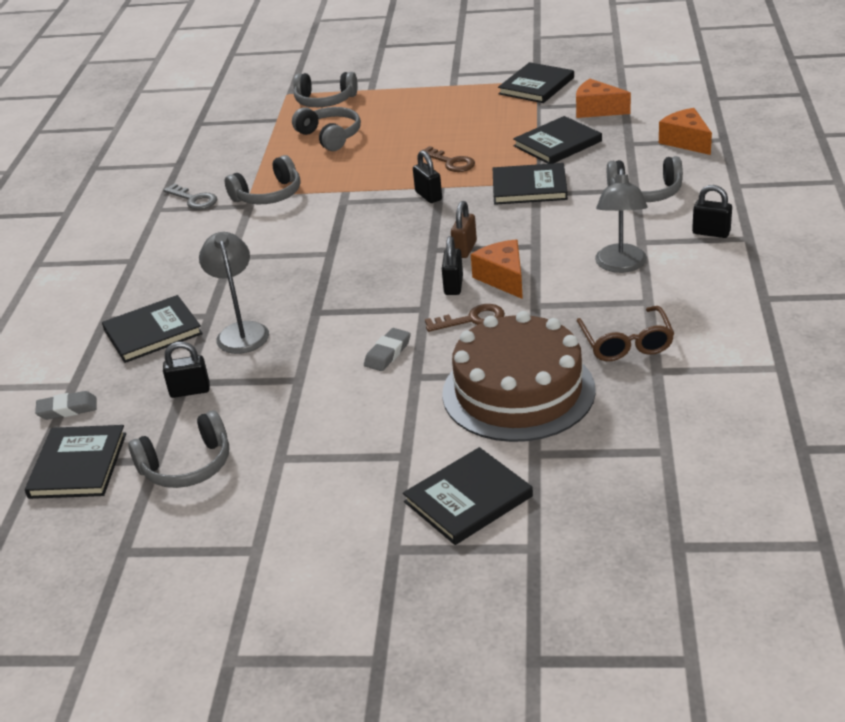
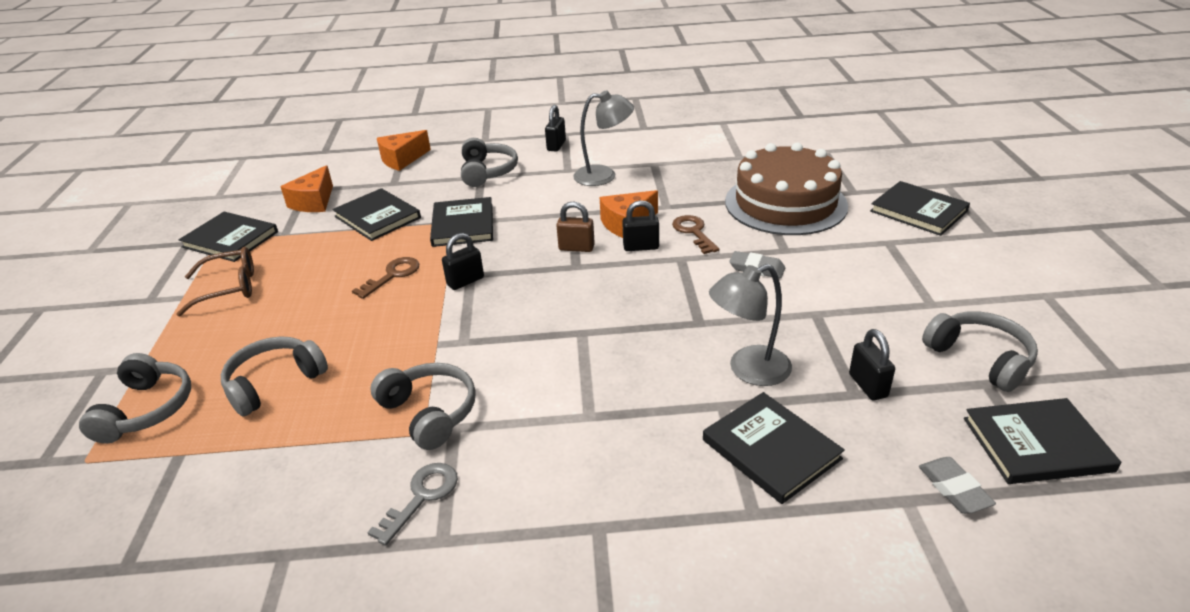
camera: 100 degrees left, 0 degrees up
(626, 343) = (710, 168): brown glasses -> brown glasses (229, 288)

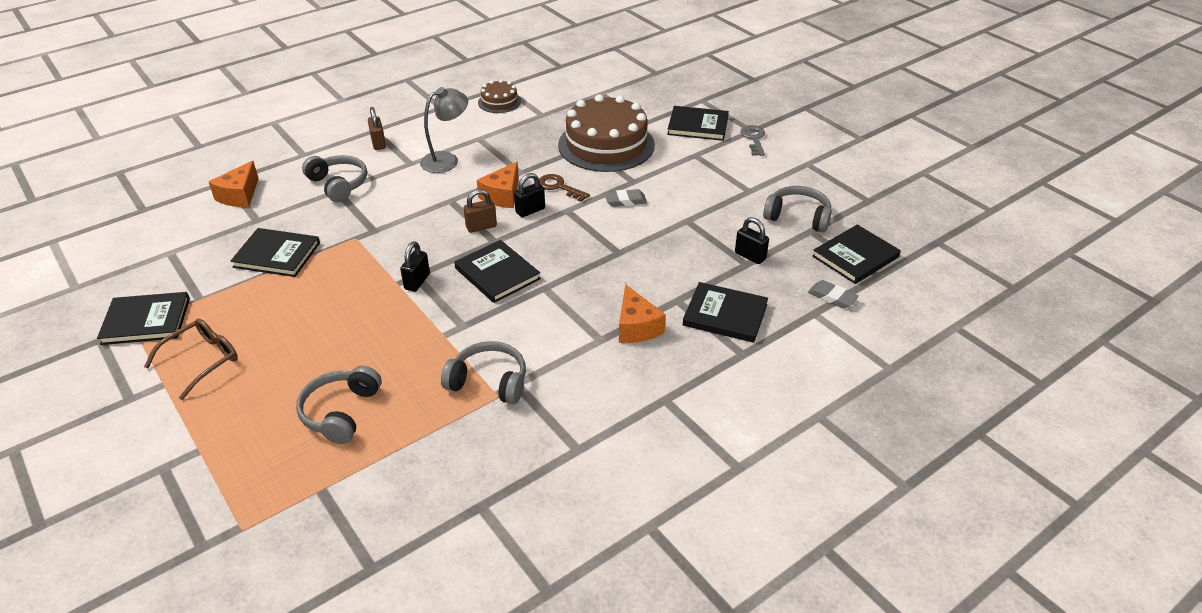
camera: 35 degrees left, 5 degrees up
(147, 409) = (249, 474): grey headphones -> none
(314, 202) = (193, 261): orange cheese -> orange cheese (636, 327)
(392, 275) = (348, 298): brown key -> none
(422, 497) = (538, 433): grey key -> grey key (754, 139)
(463, 225) = (366, 237): black book -> black book (497, 273)
(556, 146) = (378, 143): black padlock -> brown padlock
(705, 135) = (499, 102): none -> brown cake
(748, 370) = (675, 272): grey lamp -> none

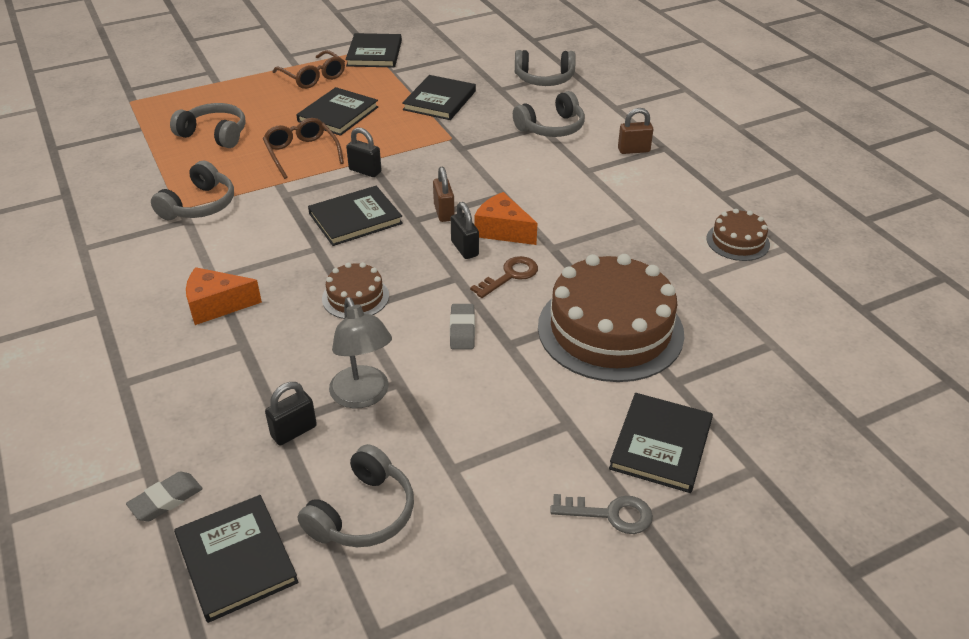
camera: 100 degrees right, 0 degrees up
(239, 195) = (544, 79): orange cheese -> grey headphones
(384, 331) = (302, 153): none -> brown glasses
(447, 160) = (590, 194): grey lamp -> grey lamp (363, 396)
(604, 254) = (355, 297): none -> brown cake
(725, 315) = (194, 381): black book -> black book (338, 114)

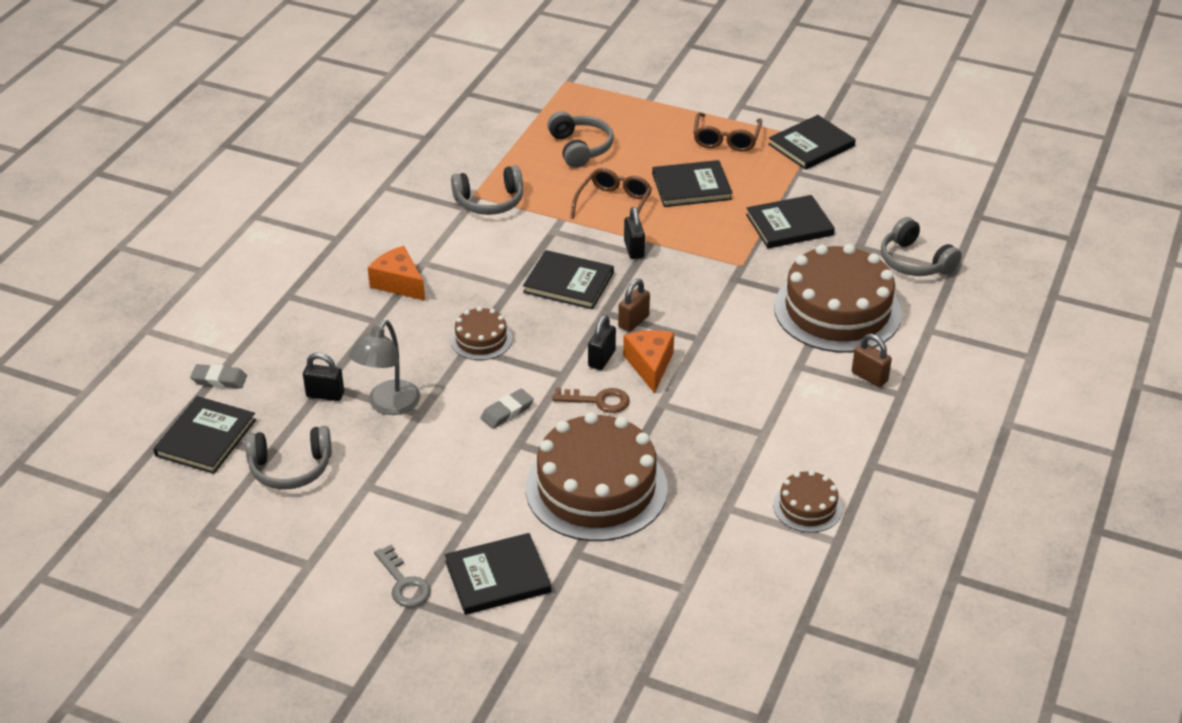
camera: 50 degrees right, 0 degrees up
(551, 128) = (837, 310): grey headphones -> brown cake

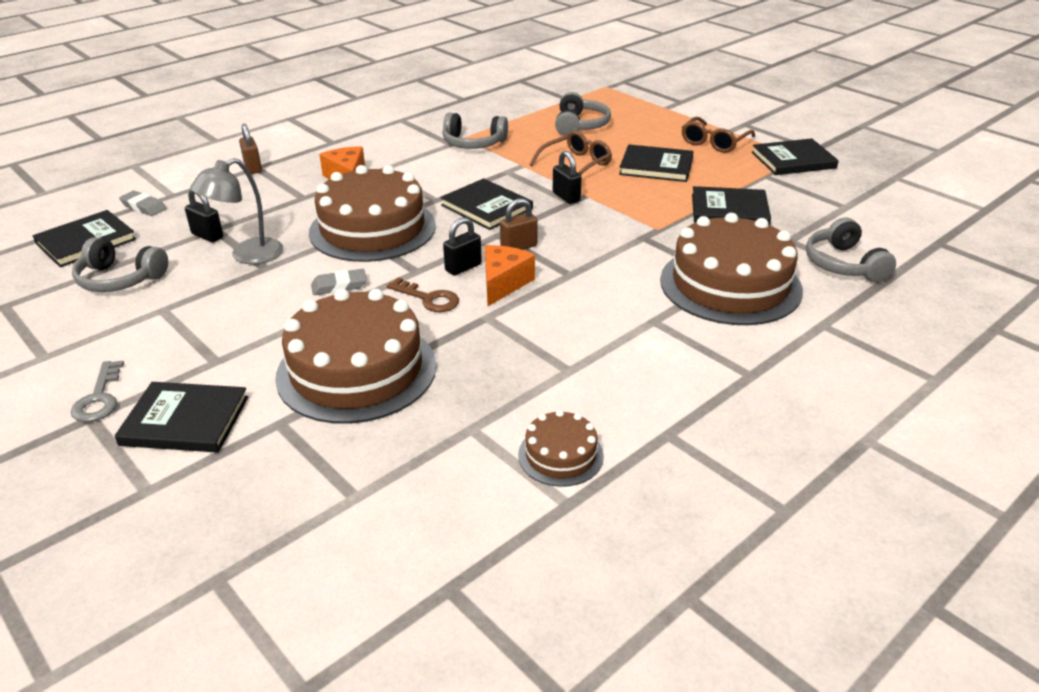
camera: 25 degrees right, 5 degrees down
(481, 339) = (372, 229): brown cake -> brown cake, size x2.09
(634, 249) = (566, 197): black padlock -> black padlock turned 45 degrees counterclockwise
(869, 377) = (725, 350): brown padlock -> brown padlock (253, 168)

